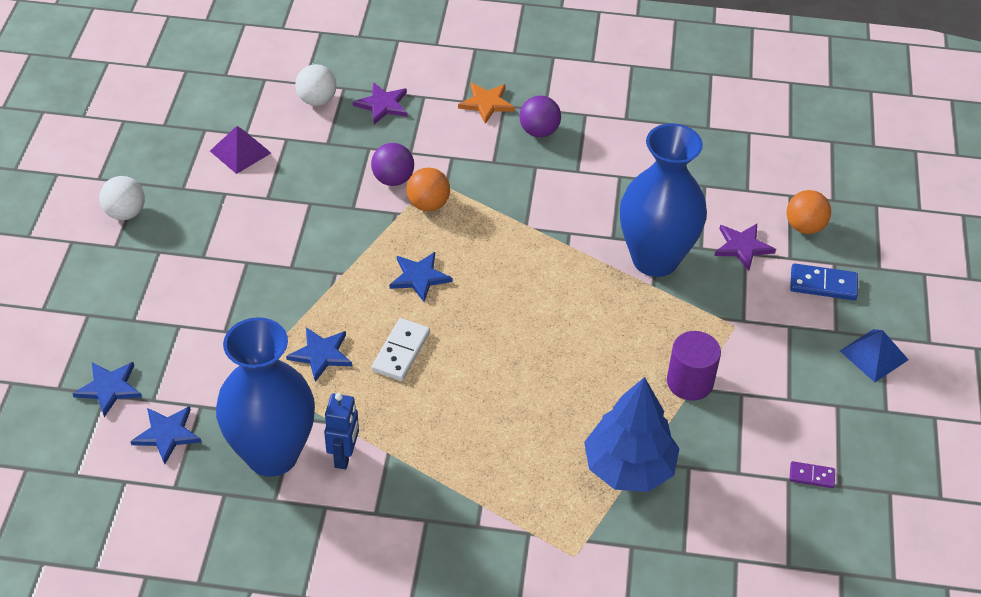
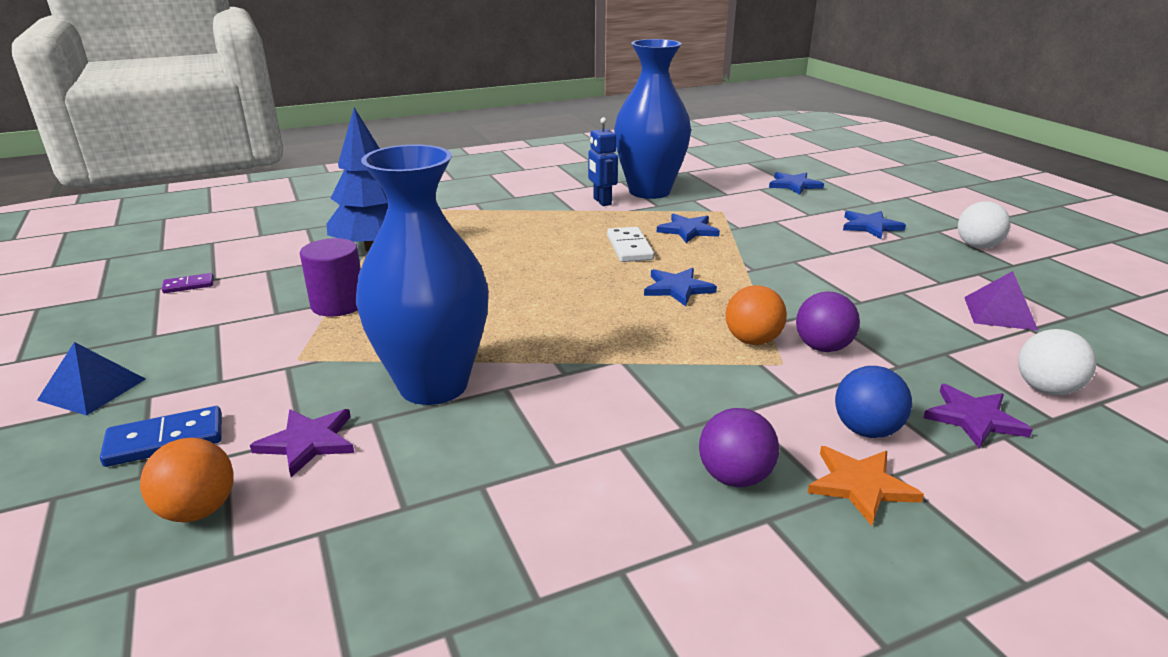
camera: 150 degrees right, 20 degrees down
(167, 434) = (726, 182): blue star -> blue star (870, 226)
(445, 123) = (866, 430): none -> blue ball

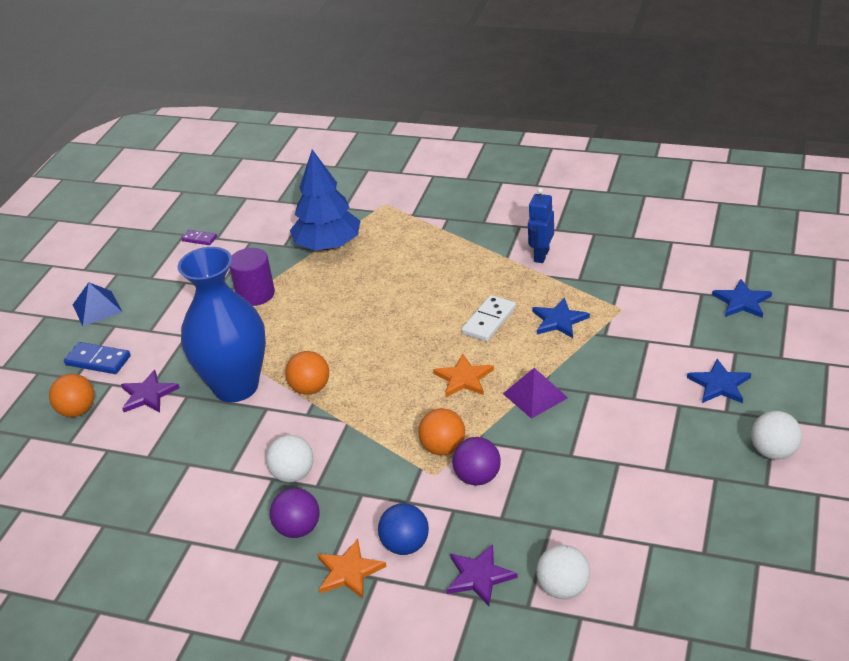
camera: 45 degrees right, 10 degrees up
(533, 352) = (310, 388): none -> orange ball
(639, 430) = (293, 474): none -> white ball
(649, 191) = (597, 258): blue vase -> none
(677, 288) = (463, 378): blue star -> orange star
(999, 313) = (655, 519): purple pyramid -> purple pyramid (535, 395)

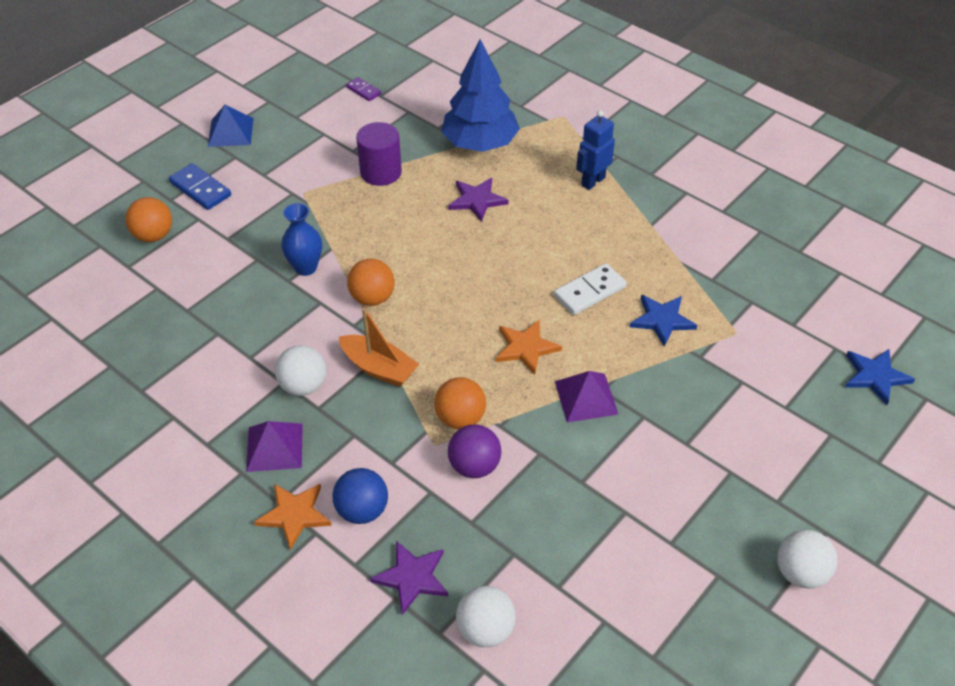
camera: 20 degrees right, 10 degrees up
(148, 394) = (223, 244): purple star -> purple star (477, 200)
(236, 387) = (305, 267): blue vase -> blue vase, size x0.46
(298, 529) = (275, 447): purple ball -> purple pyramid
(350, 437) = (379, 368): none -> orange boat
(541, 256) = (688, 236): blue robot -> blue robot (593, 181)
(719, 384) = (789, 466): blue star -> none

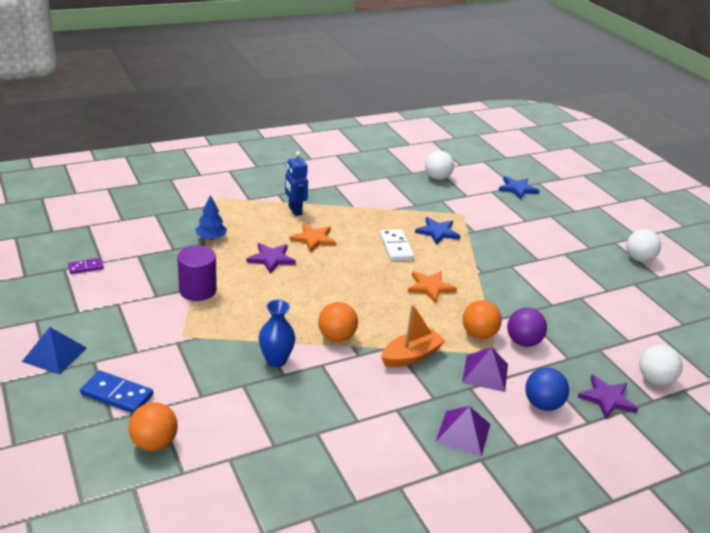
camera: 70 degrees left, 15 degrees down
(200, 189) = (117, 394): blue domino -> blue domino turned 45 degrees clockwise
(294, 514) = (534, 440): orange star -> orange star (313, 239)
(303, 386) = (407, 399): white ball -> white ball (437, 178)
(480, 143) = (211, 238): blue tree -> blue tree, size x0.49
(586, 397) = (486, 280): purple pyramid -> purple pyramid (485, 373)

